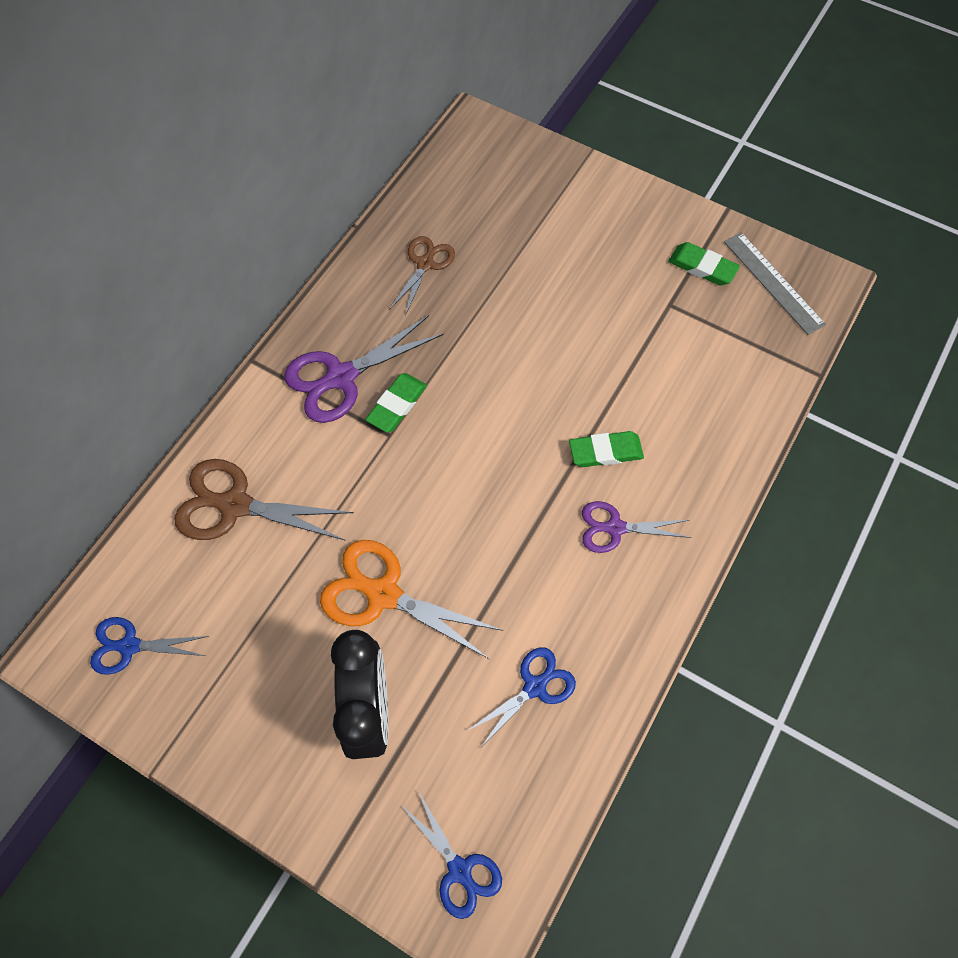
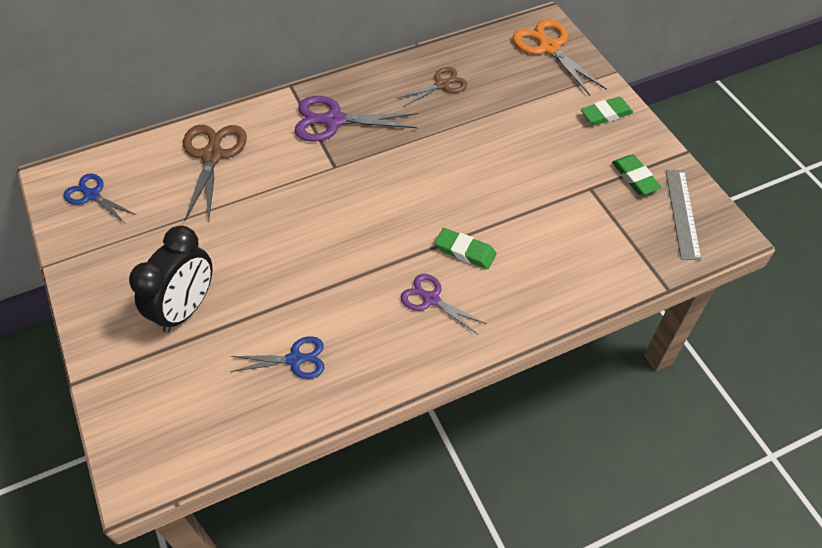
camera: 35 degrees right, 10 degrees down
(235, 505) = (212, 155): brown scissors -> brown scissors turned 45 degrees clockwise
(383, 594) = (251, 251): orange scissors -> orange scissors (549, 48)
(397, 405) = (354, 153): green eraser -> green eraser (606, 114)
(459, 870) = (156, 432): blue scissors -> none

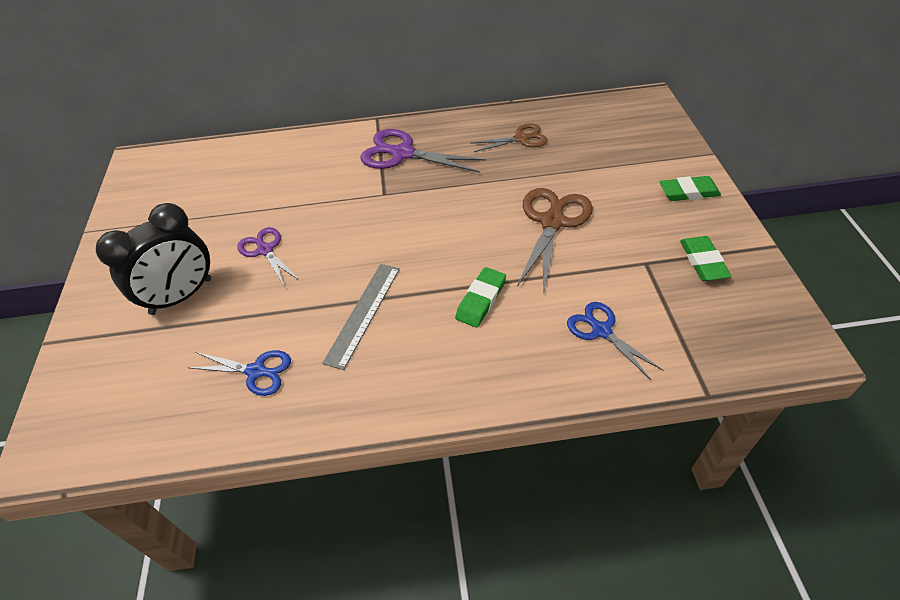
camera: 20 degrees right, 5 degrees down
(92, 195) = (159, 180): blue scissors -> blue scissors (601, 330)
(212, 155) = (278, 165): brown scissors -> brown scissors (552, 222)
(431, 299) = (423, 342): purple scissors -> purple scissors (265, 250)
(465, 251) = (481, 300): green eraser -> green eraser turned 75 degrees clockwise
(549, 48) = (646, 122): orange scissors -> none
(682, 213) = (751, 311): grey ruler -> grey ruler (363, 313)

